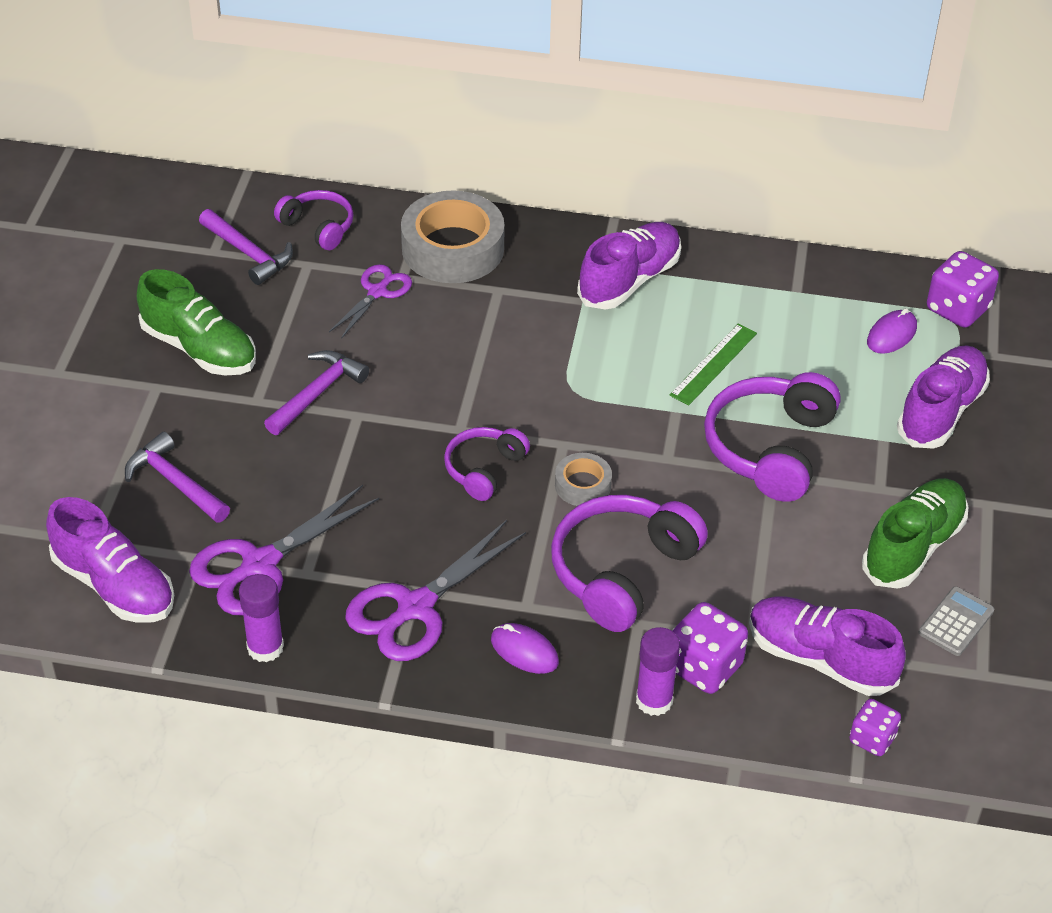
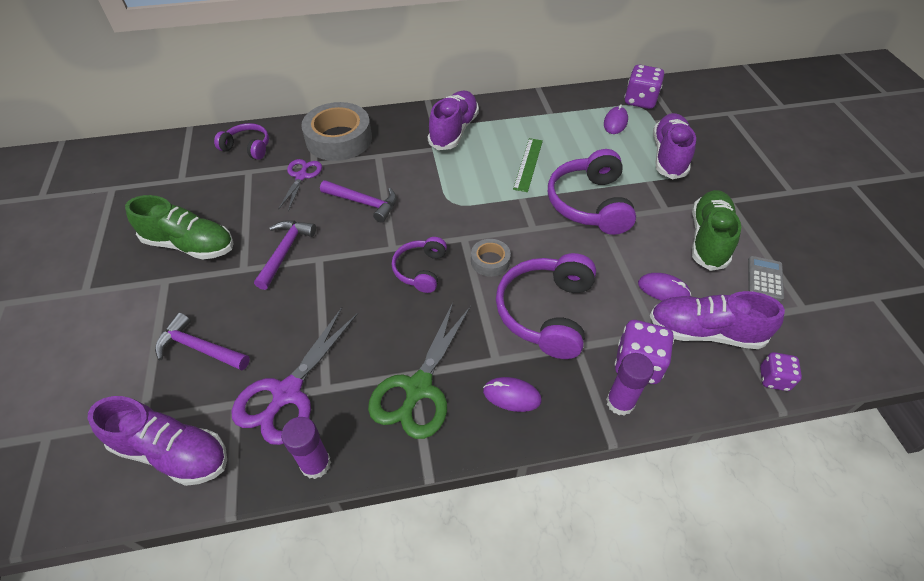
camera: 20 degrees left, 5 degrees up
(248, 253) = (206, 174): purple hammer -> purple hammer (363, 203)
(415, 607) = (418, 388): purple scissors -> green scissors
(799, 592) = (663, 290): none -> purple mouse

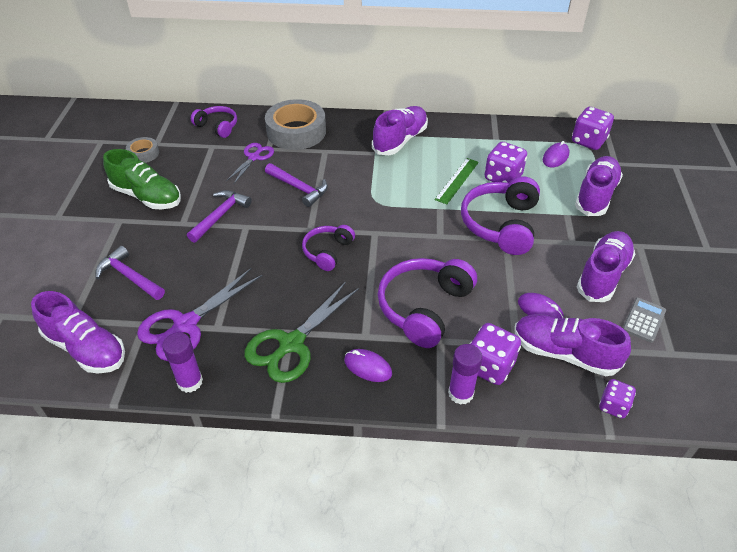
camera: 15 degrees right, 5 degrees down
(490, 261) = (390, 256): grey tape -> grey tape (143, 153)
(573, 153) = (503, 178): none -> purple dice
(708, 239) = (602, 275): green shoe -> purple shoe

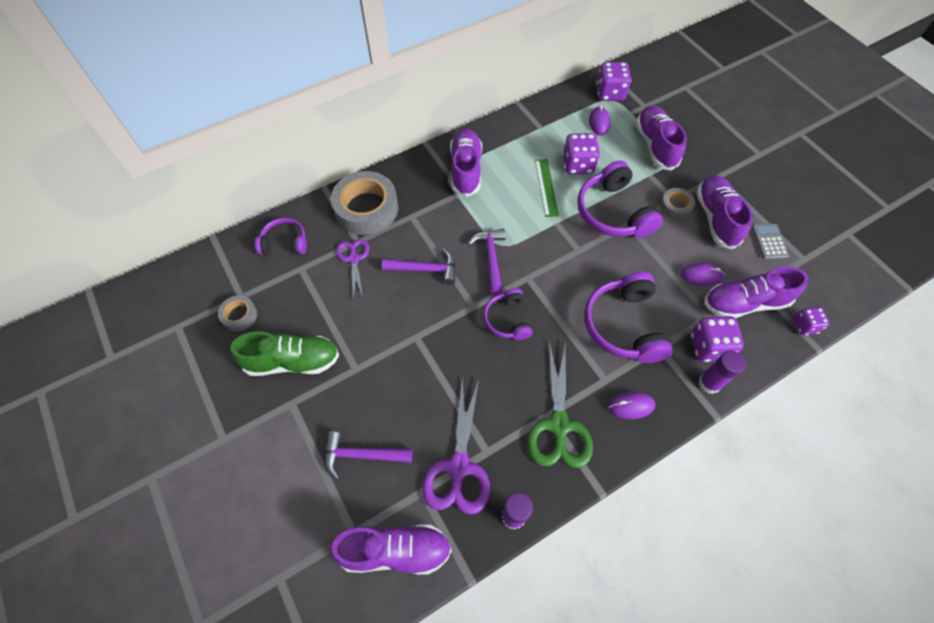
camera: 35 degrees left, 15 degrees up
(220, 216) = (383, 340): purple hammer -> purple hammer (491, 259)
(569, 247) = (675, 206): none -> grey tape

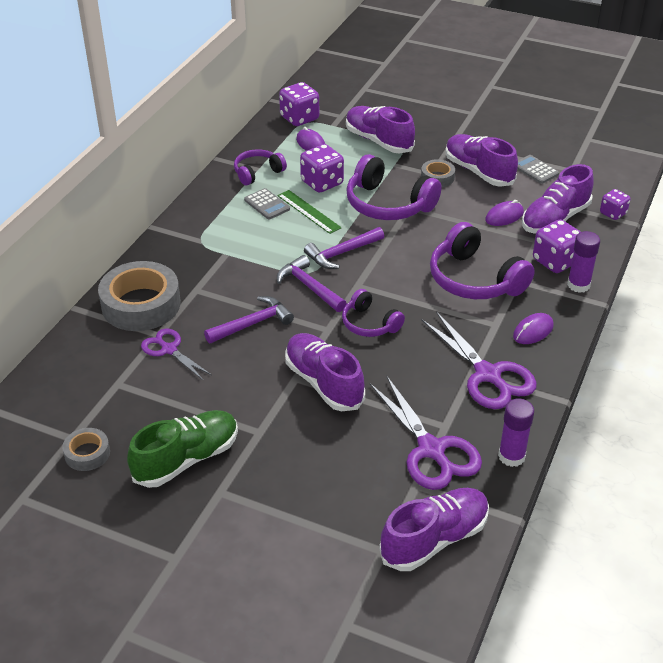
camera: 35 degrees left, 20 degrees down
(284, 243) = (77, 372): purple headphones -> purple headphones (257, 173)
(362, 455) = (333, 490): purple hammer -> purple hammer (342, 253)
(466, 170) = (216, 231): purple shoe -> purple shoe (324, 383)
(520, 164) = (267, 204): none -> grey calculator
(558, 425) = (487, 375): green scissors -> purple scissors

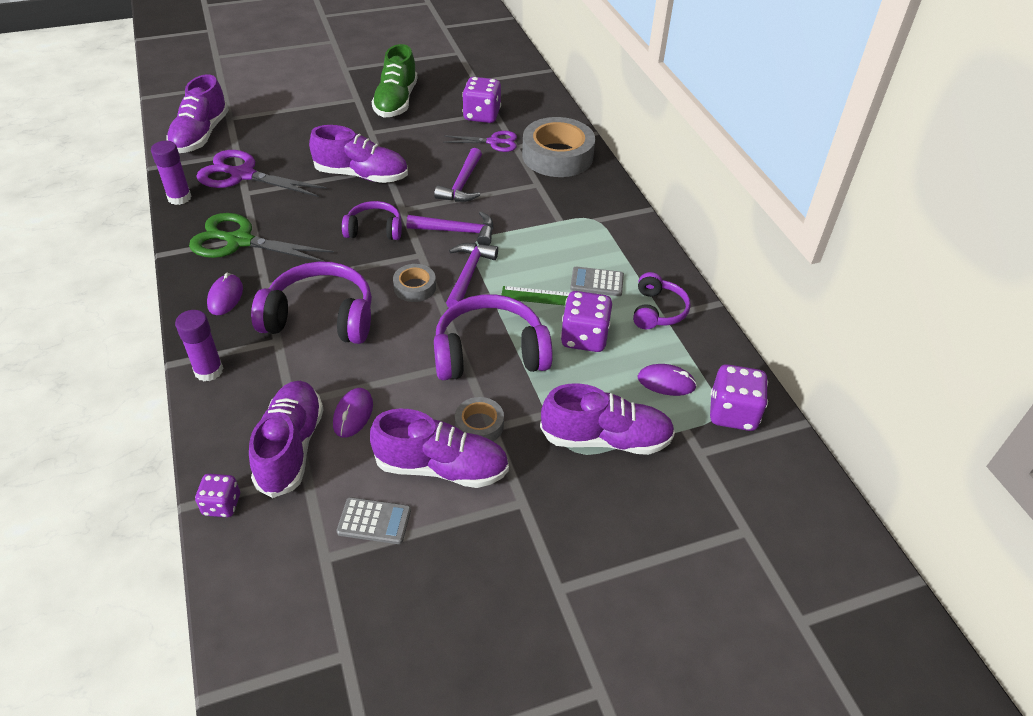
camera: 135 degrees right, 5 degrees up
(87, 453) = (456, 79): grey tape -> grey tape (415, 287)
(487, 375) = (239, 241): purple scissors -> green scissors
(555, 261) = (252, 386): purple dice -> purple dice (481, 115)

